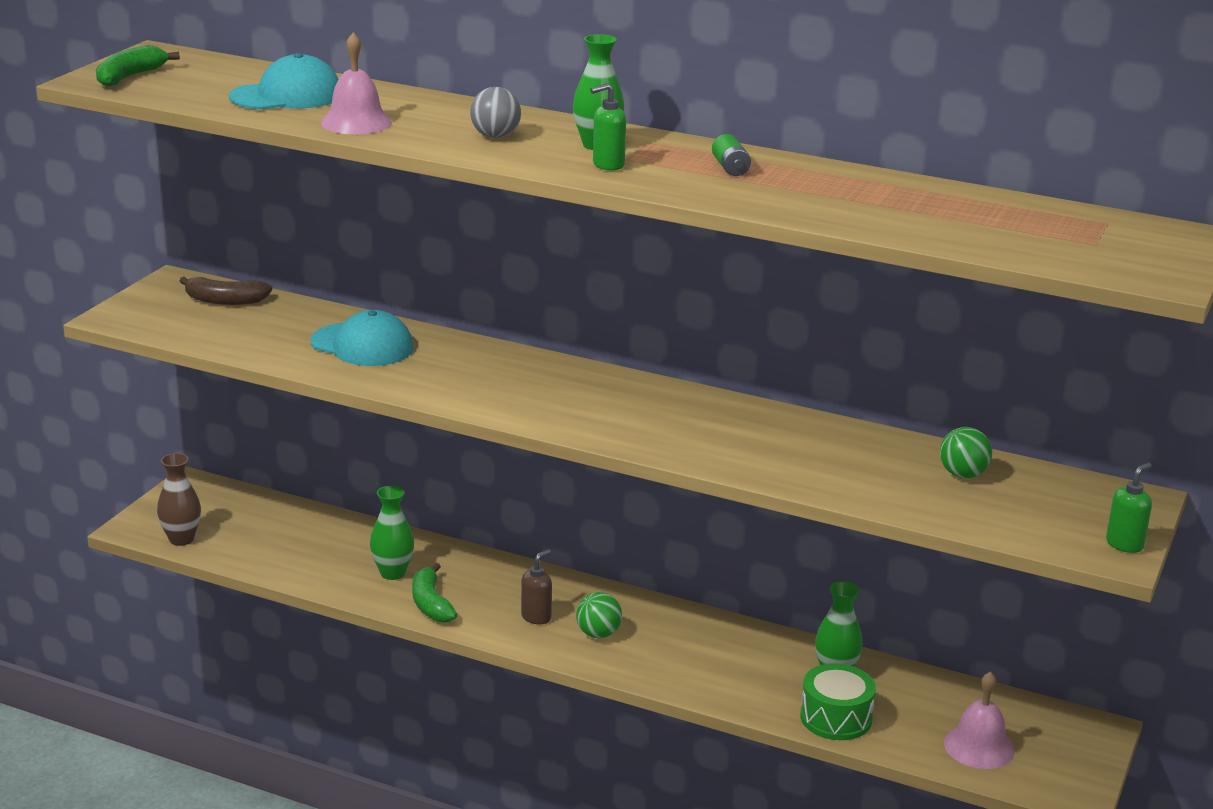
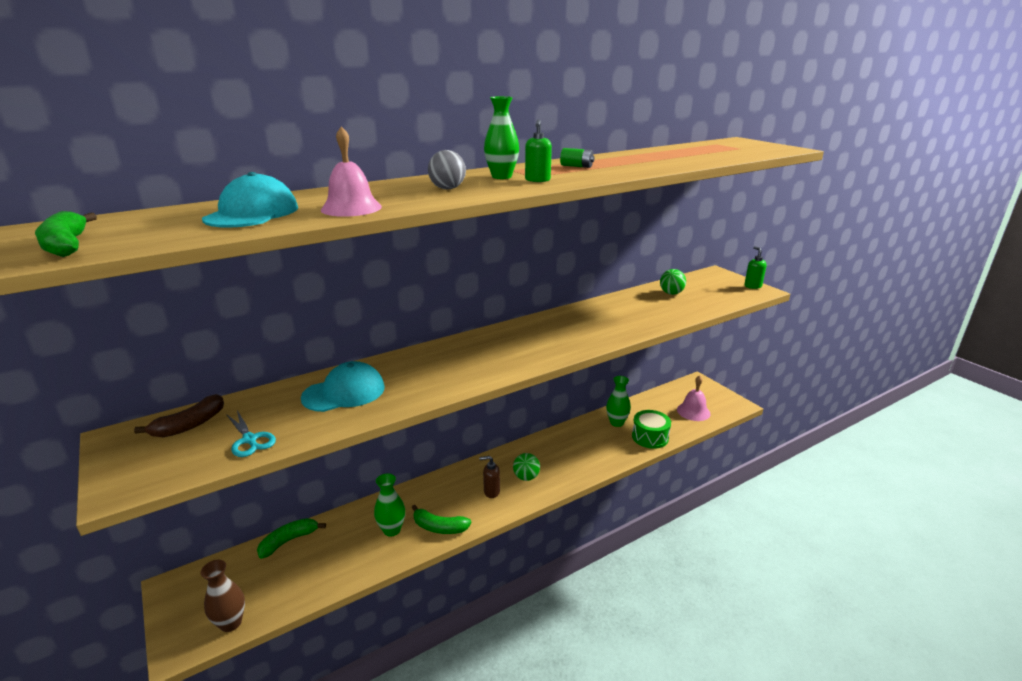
camera: 55 degrees left, 0 degrees up
(232, 336) = (250, 440): none -> turquoise scissors
(309, 516) = (288, 541): none -> green banana
(536, 617) = (491, 492): brown soap dispenser -> brown soap dispenser turned 75 degrees counterclockwise

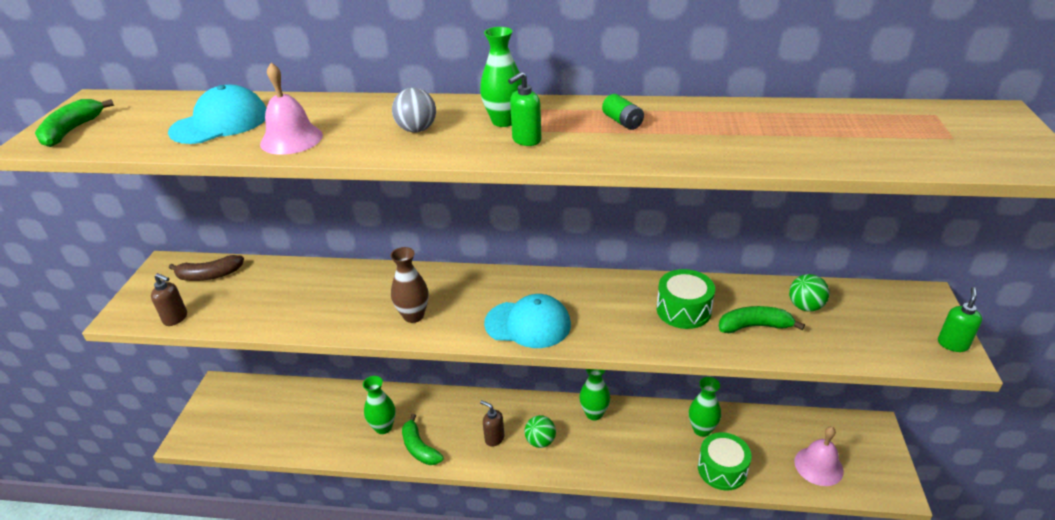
camera: 40 degrees right, 10 degrees up
(197, 466) = (176, 318): none -> brown soap dispenser
(231, 623) = (224, 439): brown vase -> brown vase (413, 316)
(250, 440) = (225, 310): turquoise scissors -> none
(288, 541) = (310, 392): green banana -> green banana (754, 326)
(344, 392) = (329, 293): turquoise cap -> turquoise cap (528, 324)
(543, 444) = (594, 413): none -> green vase
(614, 315) = (683, 310): none -> green drum

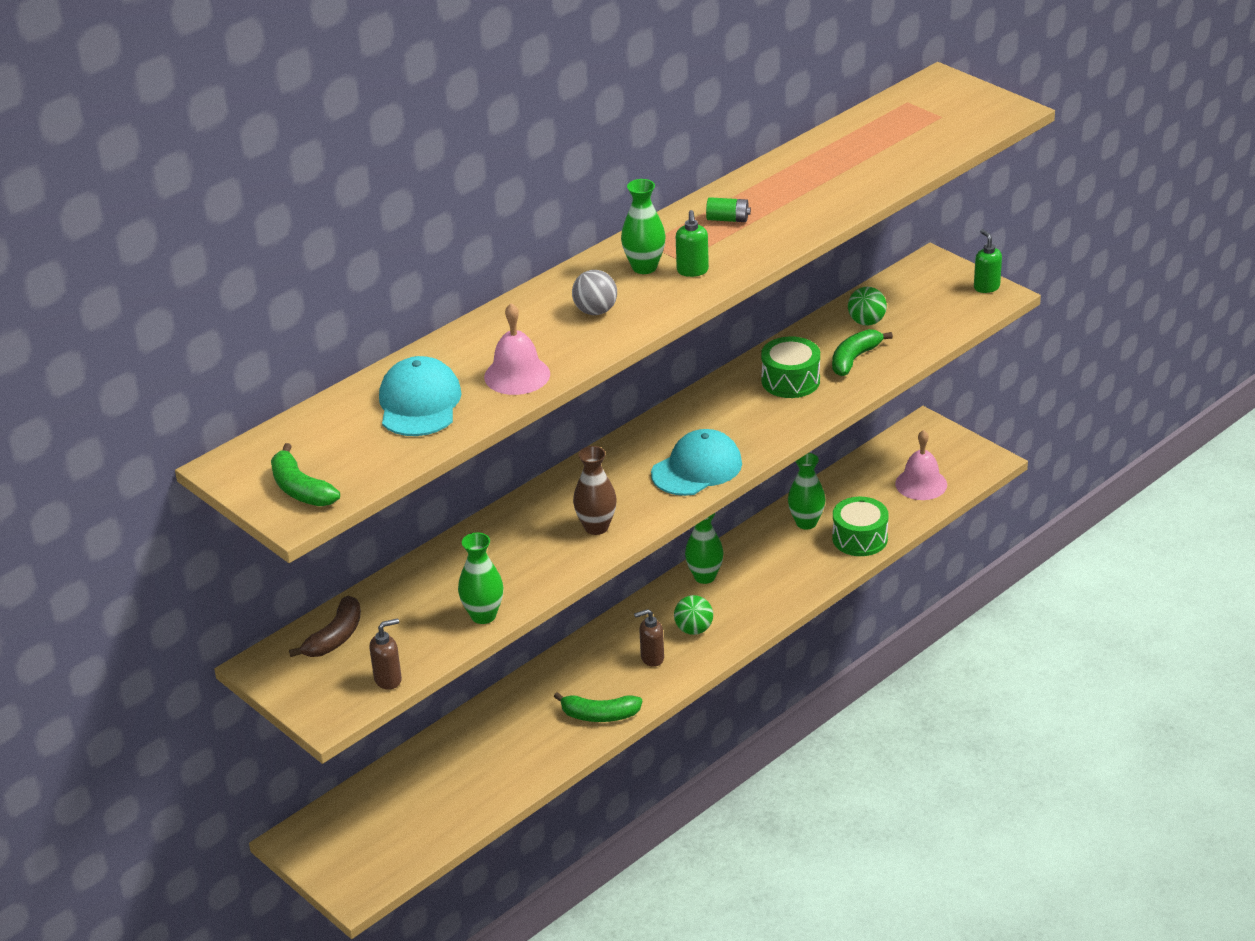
camera: 50 degrees left, 0 degrees up
(383, 427) = (537, 729): green vase -> green vase (483, 615)

